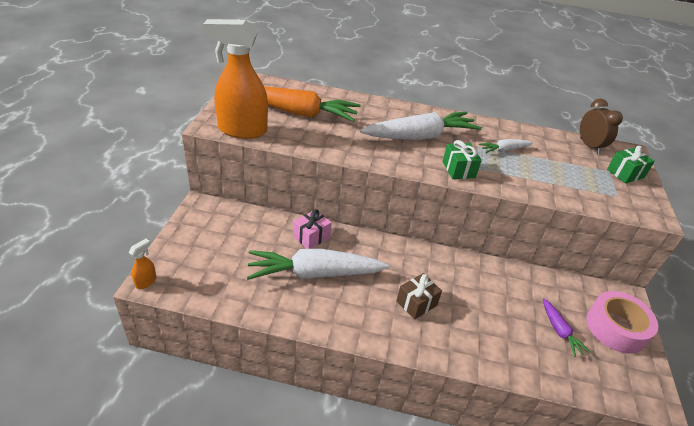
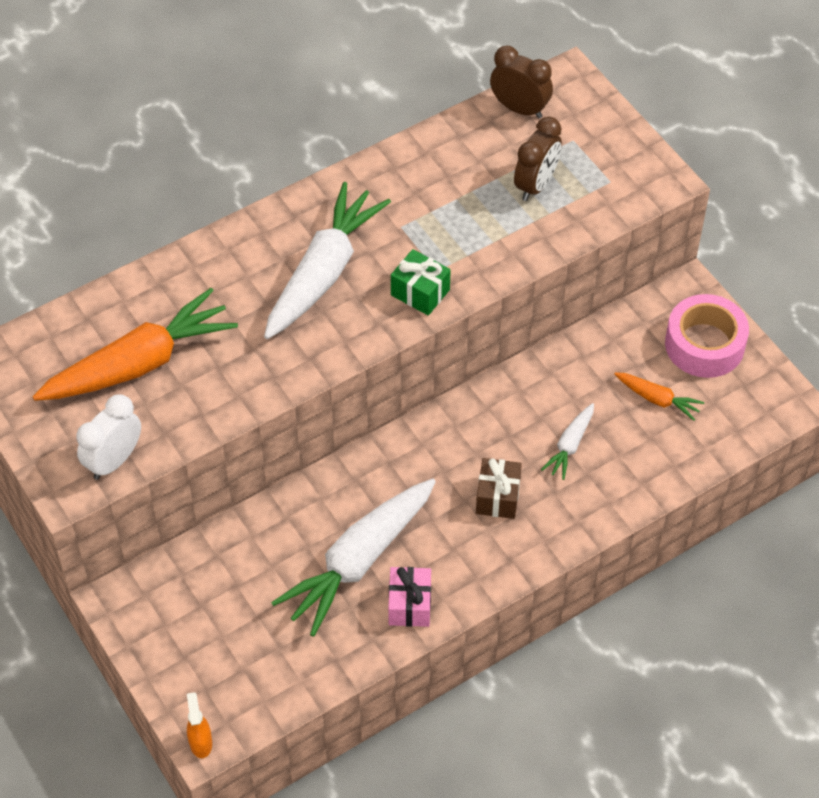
camera: 40 degrees left, 15 degrees up
(242, 130) = (114, 461): orange spray bottle -> white clock
(311, 237) = (299, 518): pink gift -> pink gift (409, 605)
(504, 150) = (436, 207): white carrot -> white carrot (570, 445)
(559, 331) = (657, 399): purple carrot -> orange carrot
(569, 173) = (536, 185): none -> brown clock
(625, 173) = (592, 130): green gift -> none

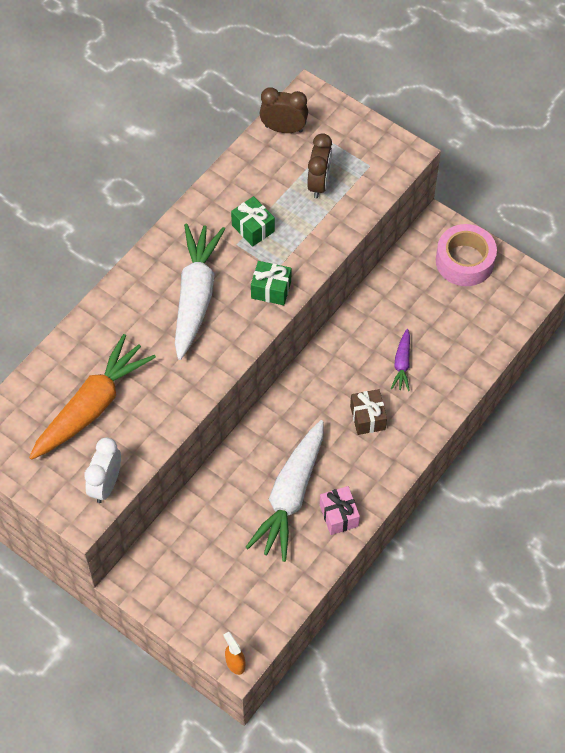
camera: 20 degrees left, 5 degrees up
(430, 214) = (253, 228): none -> green gift
(570, 445) = (402, 364): white carrot -> purple carrot
(657, 399) = (448, 311): orange carrot -> none

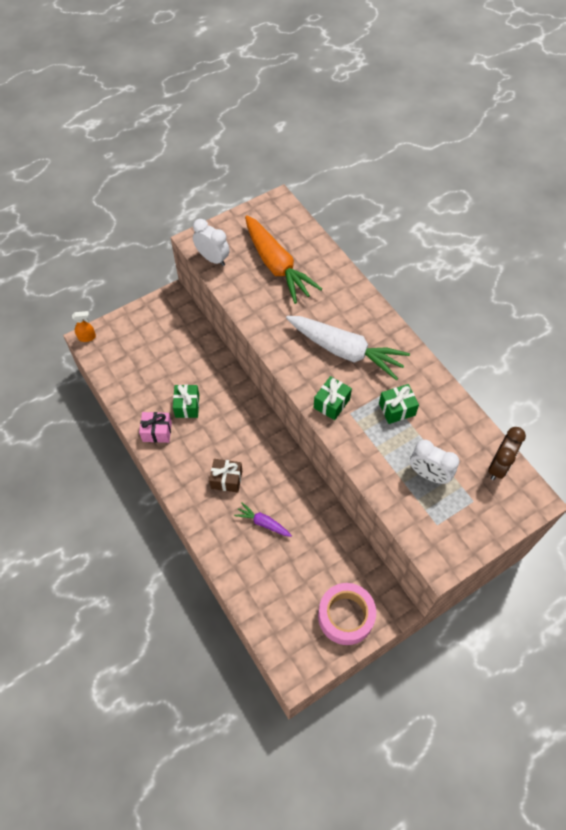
camera: 110 degrees right, 0 degrees up
(290, 496) = (187, 406): white carrot -> green gift
(319, 183) = (428, 474): brown clock -> white clock

